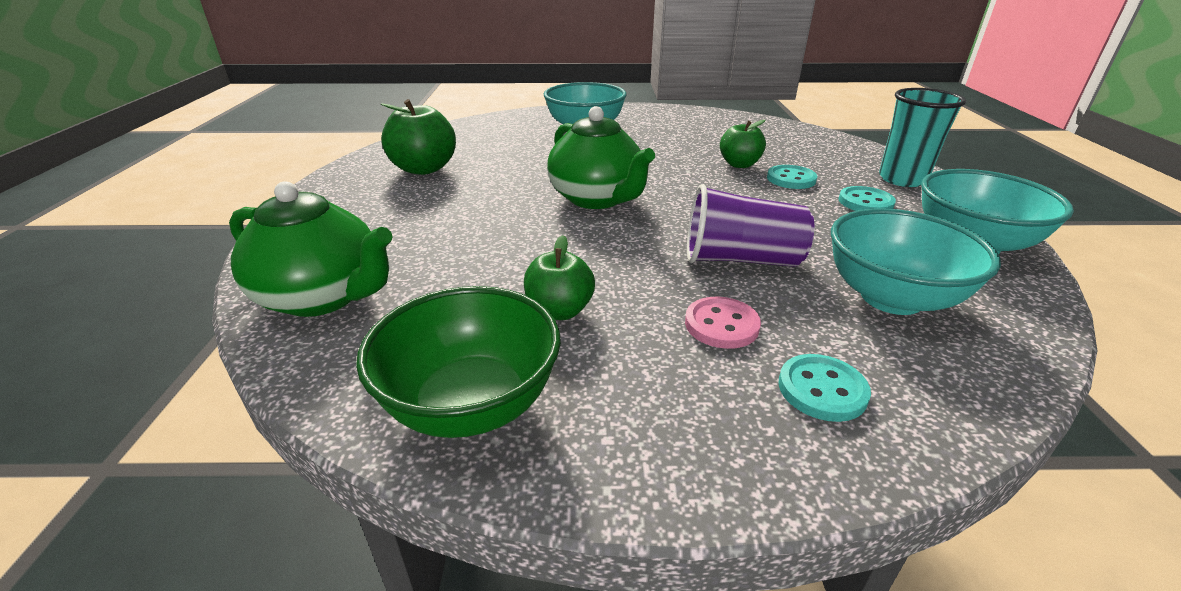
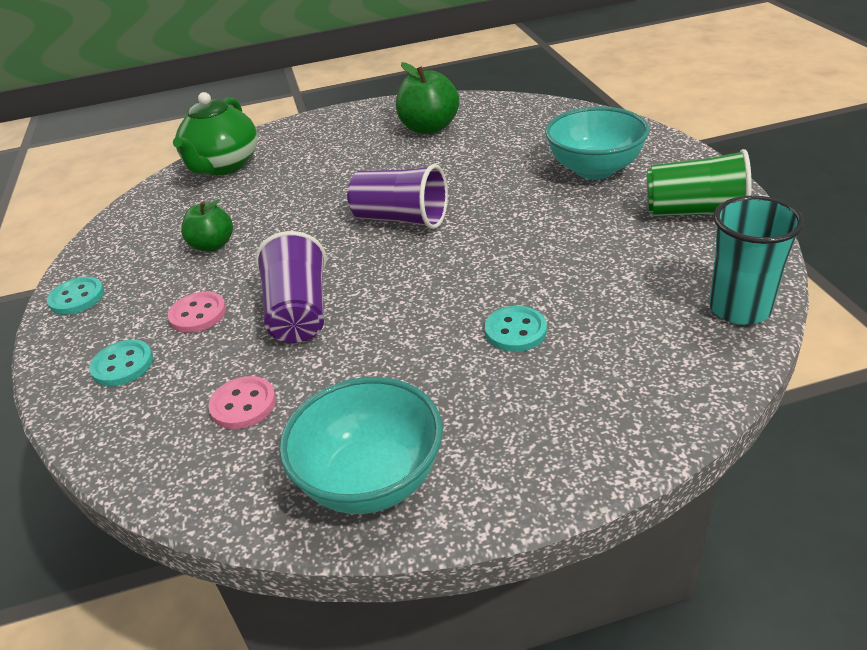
camera: 80 degrees right, 5 degrees up
(471, 404) = (123, 241): green bowl -> none
(597, 199) = (401, 219): green teapot -> purple cup
(669, 118) = (695, 212): none -> green cup
(739, 164) = (544, 288): green apple -> none
(865, 202) = (466, 394): turquoise button -> turquoise button (77, 298)
(891, 298) = (243, 405): turquoise bowl -> pink button
(902, 179) = (572, 434): turquoise cup -> turquoise cup (739, 308)

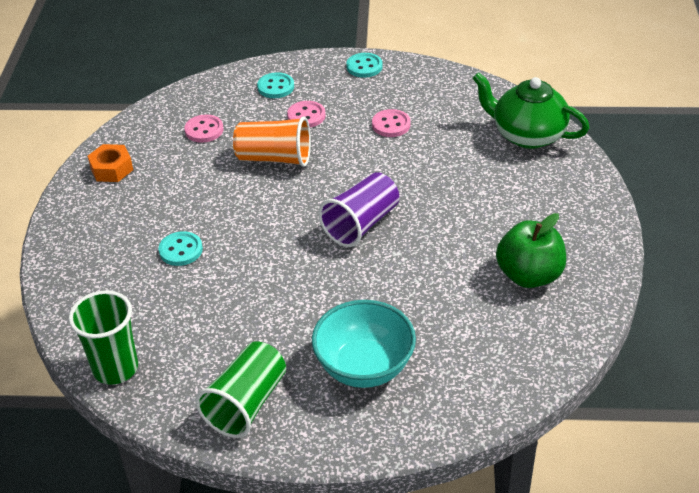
camera: 105 degrees right, 5 degrees up
(213, 245) = (391, 125): green apple -> pink button
(299, 313) = (274, 158): purple cup -> orange cup
(371, 480) = (112, 169): turquoise bowl -> orange nut
(739, 308) = (115, 368): turquoise cup -> green cup

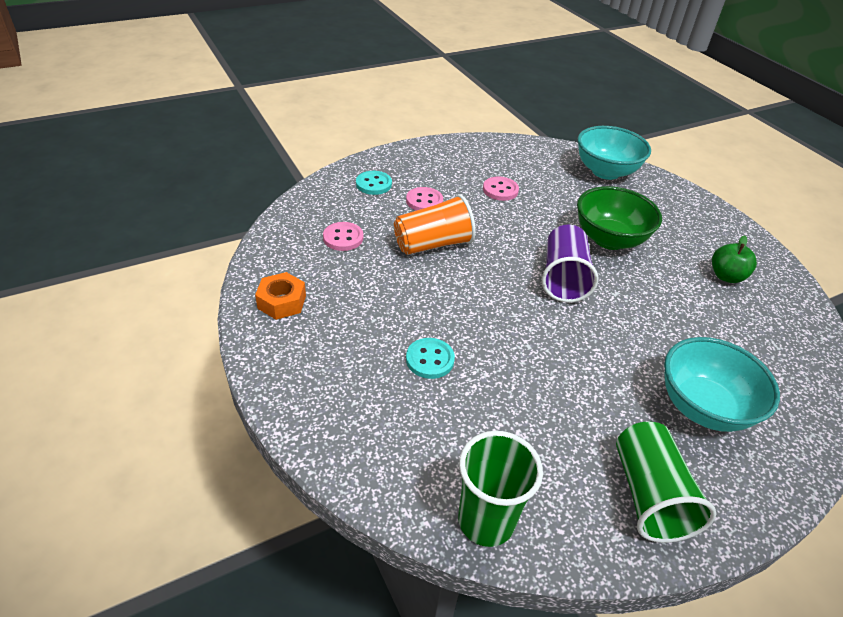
camera: 35 degrees left, 0 degrees up
(364, 67) = (432, 151): turquoise button -> none
(448, 204) = (609, 239): none -> green bowl
(527, 135) = (605, 171): green teapot -> turquoise bowl
(529, 275) = (726, 276): green apple -> green apple, size x0.65

